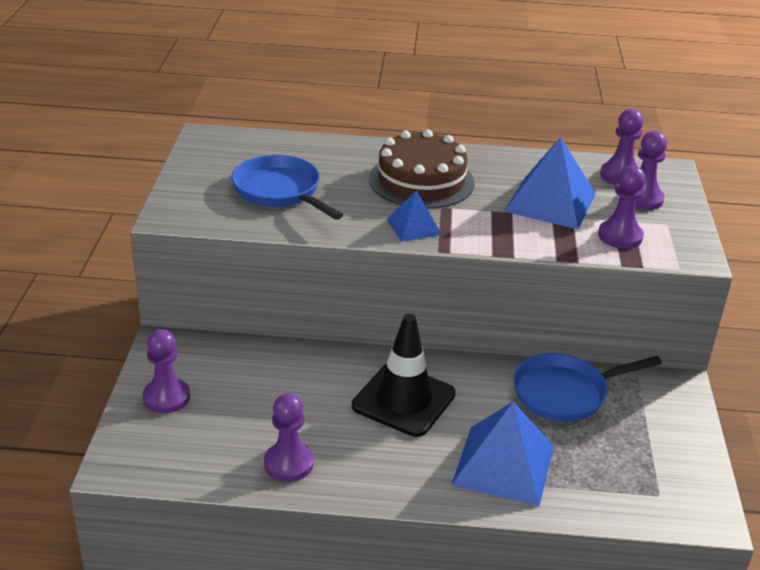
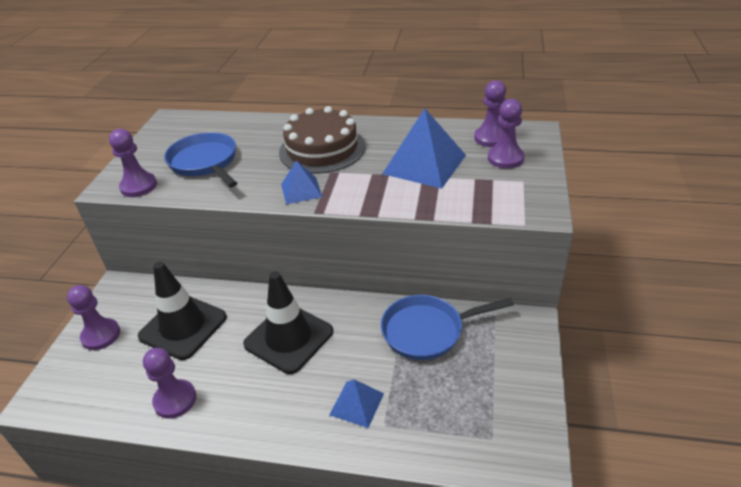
camera: 10 degrees right, 5 degrees up
(268, 388) = (183, 327): none -> black traffic cone
(503, 465) = (356, 404): blue pyramid -> blue pyramid, size x0.55
(620, 236) = (477, 194): purple pawn -> purple pawn (139, 186)

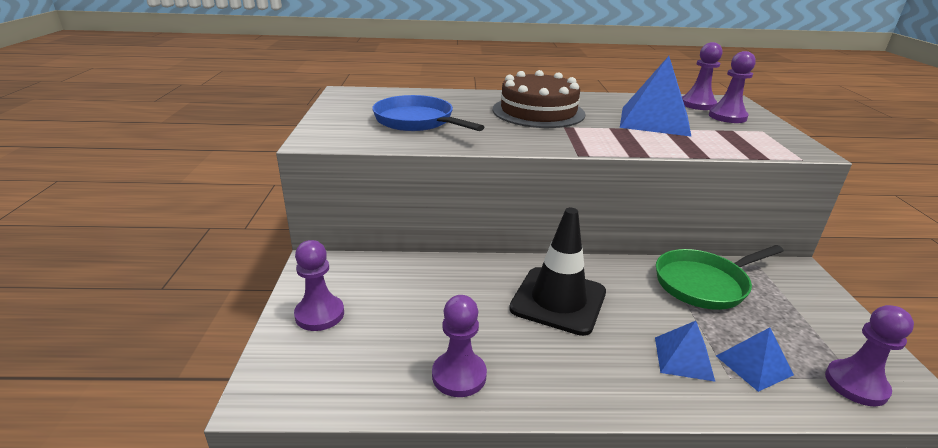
camera: 15 degrees left, 10 degrees down
(139, 186) = (353, 139): purple pawn -> purple pawn (856, 384)
(183, 327) = (423, 298): black traffic cone -> none
(301, 190) = (547, 139): blue pyramid -> blue pyramid (753, 365)
(427, 331) = (704, 284): blue pan -> green pan

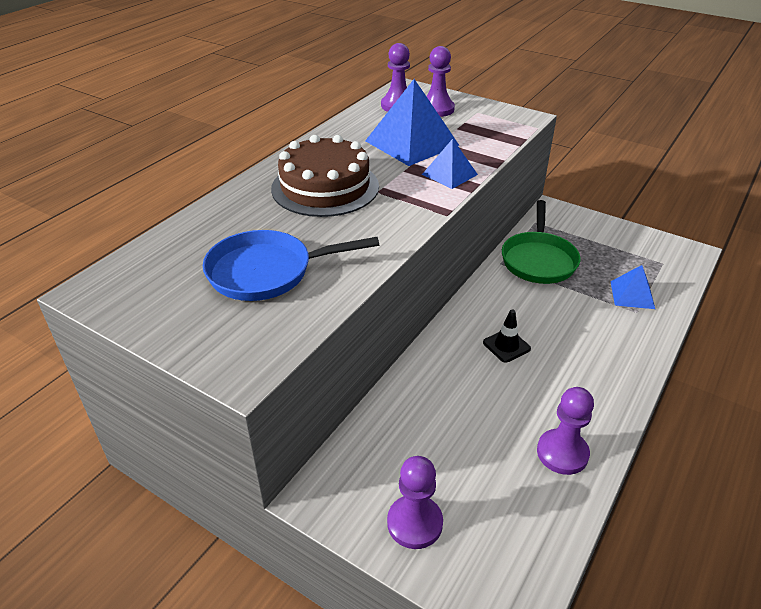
camera: 55 degrees left, 10 degrees up
(558, 300) = (506, 346): black traffic cone -> black traffic cone, size x0.47
(683, 358) = (609, 321): blue pyramid -> blue pyramid (449, 174)
(856, 384) = (668, 267): purple pawn -> none

